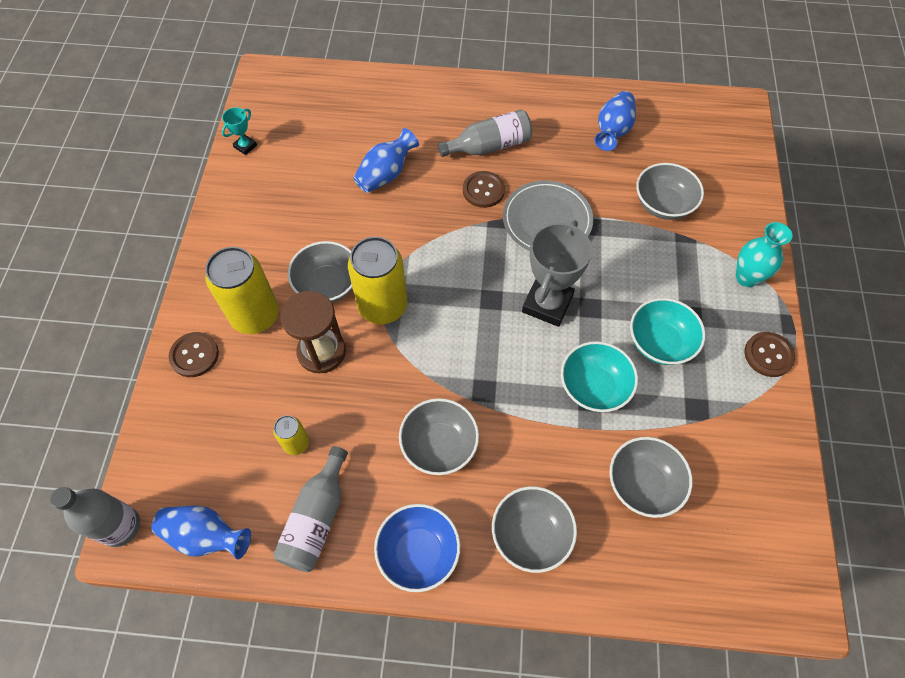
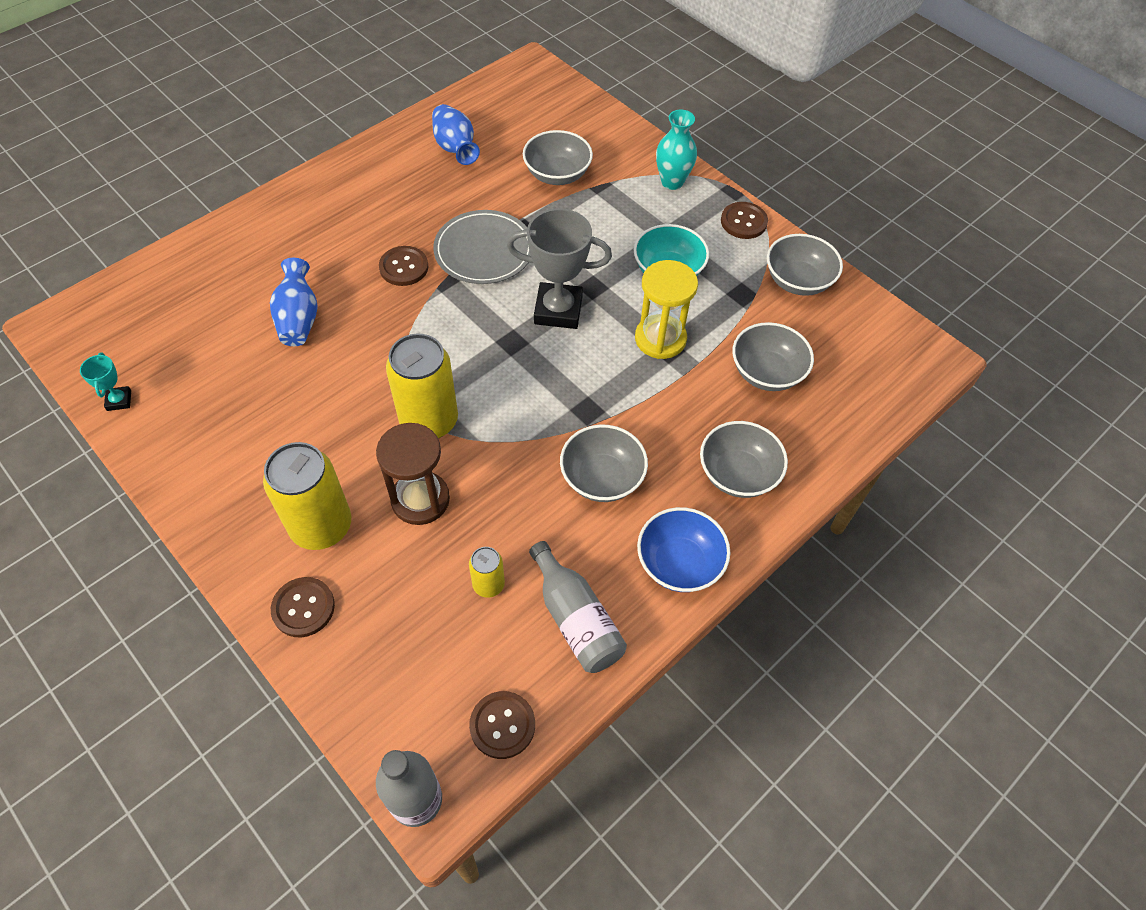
camera: 50 degrees left, 5 degrees down
(206, 536) = (502, 725): blue vase -> brown button
(327, 284) = (357, 446): grey bowl -> grey bowl (798, 281)
(489, 146) = (366, 230): grey bottle -> none
(547, 304) = (558, 310): grey trophy -> grey trophy turned 60 degrees counterclockwise
(594, 387) = (660, 339): turquoise bowl -> yellow hourglass

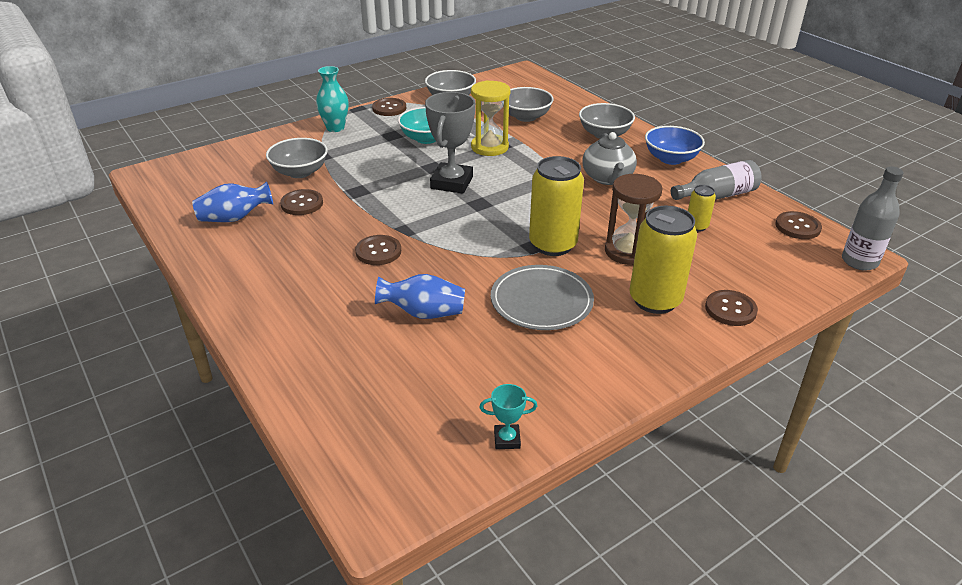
camera: 80 degrees left, 20 degrees down
(484, 251) = (374, 211): grey plate -> grey plate (541, 301)
(490, 190) = (302, 204): none -> brown button
(602, 478) = (607, 178): grey bowl -> grey teapot

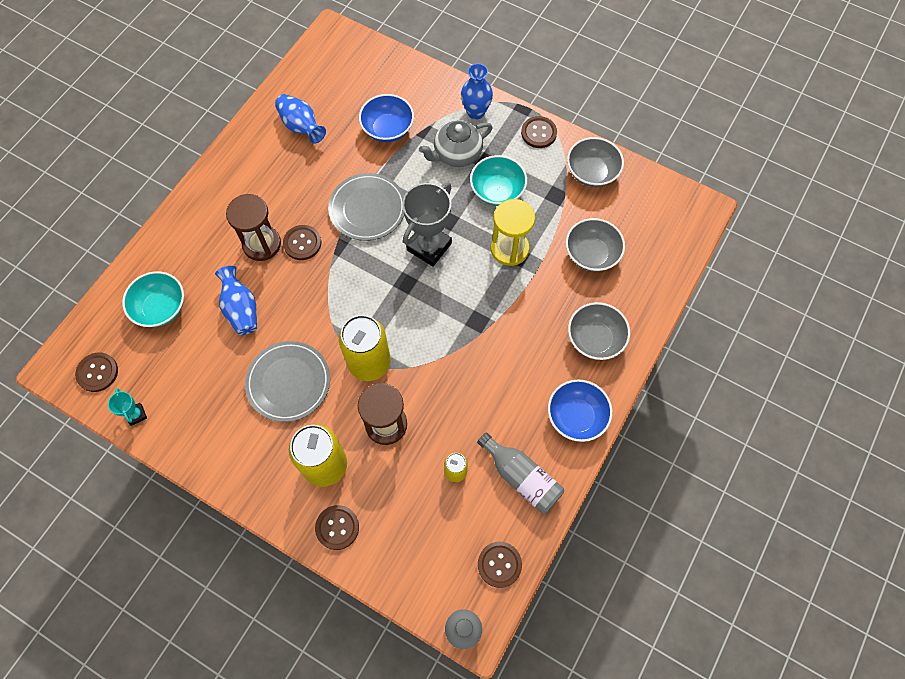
camera: 65 degrees right, 30 degrees up
(300, 172) = (388, 129): grey bowl -> blue bowl
(302, 204) = (342, 157): brown button -> brown button (97, 372)
(335, 128) = (476, 112): turquoise vase -> blue vase
(353, 278) = (262, 244): none -> brown hourglass
(367, 379) = (161, 308): none -> turquoise bowl
(377, 204) = (367, 209): none -> grey plate
(452, 183) = (429, 247): grey trophy -> grey trophy turned 45 degrees counterclockwise
(607, 178) = (504, 370): grey teapot -> grey teapot (456, 154)

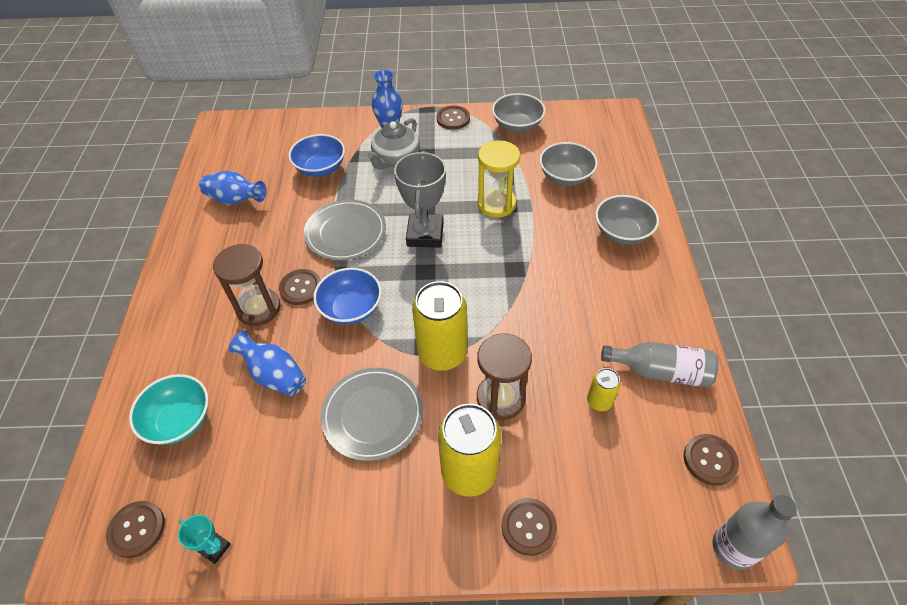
camera: 30 degrees left, 15 degrees down
(497, 191) = (452, 169): turquoise bowl -> none
(576, 416) = (660, 297): blue bowl -> blue bowl (351, 309)

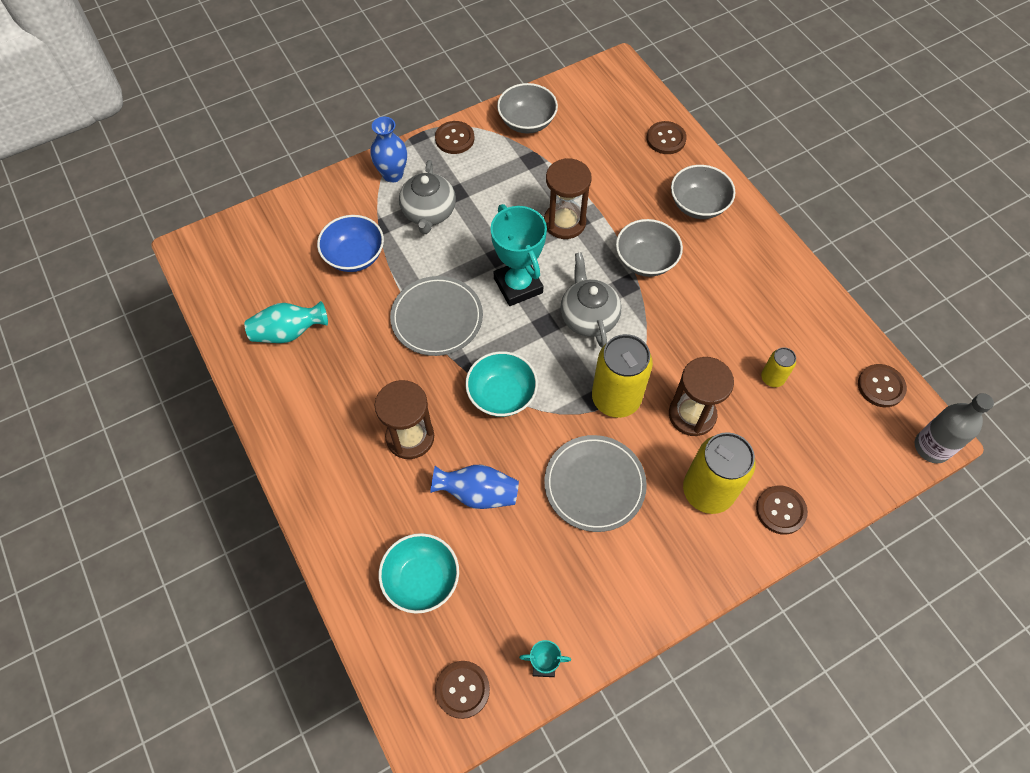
camera: 30 degrees left, 10 degrees up
(235, 200) = (288, 332): blue vase -> turquoise vase
(301, 288) = (436, 397): brown button -> brown button (666, 139)
(351, 309) = (502, 395): blue bowl -> turquoise bowl
(425, 234) = (518, 285): grey trophy -> turquoise trophy
(465, 280) = (588, 317): none -> grey teapot
(496, 204) = (564, 222): yellow hourglass -> brown hourglass
(565, 177) = (611, 165): grey bowl -> grey bowl (645, 260)
(660, 371) = (804, 327): grey bottle -> none

